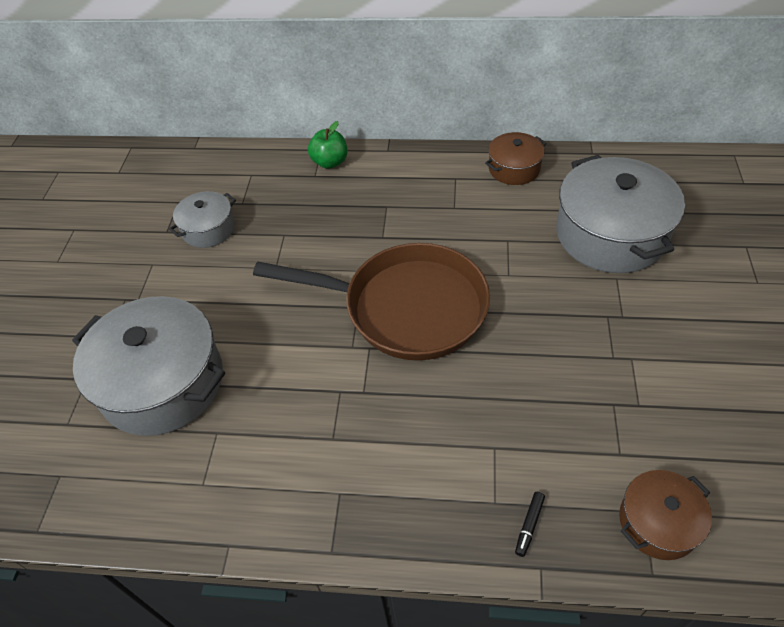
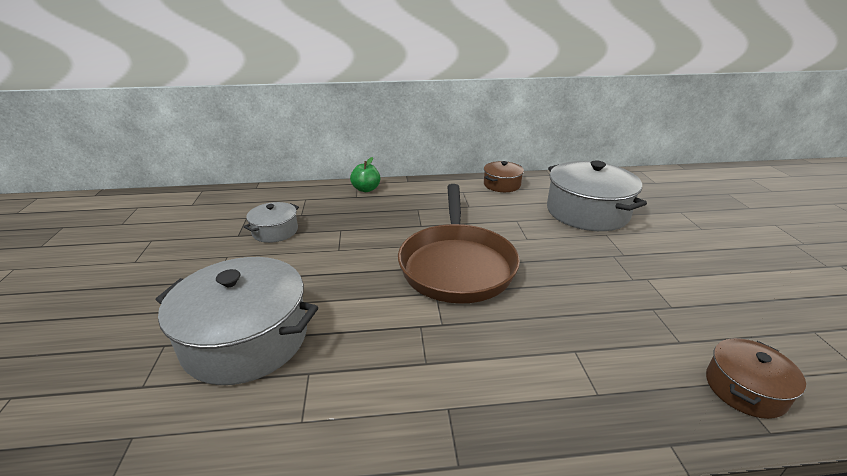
camera: 15 degrees left, 20 degrees down
(406, 308) = (456, 265): brown pan -> brown pan turned 90 degrees clockwise
(529, 525) = (638, 409): black marker -> none

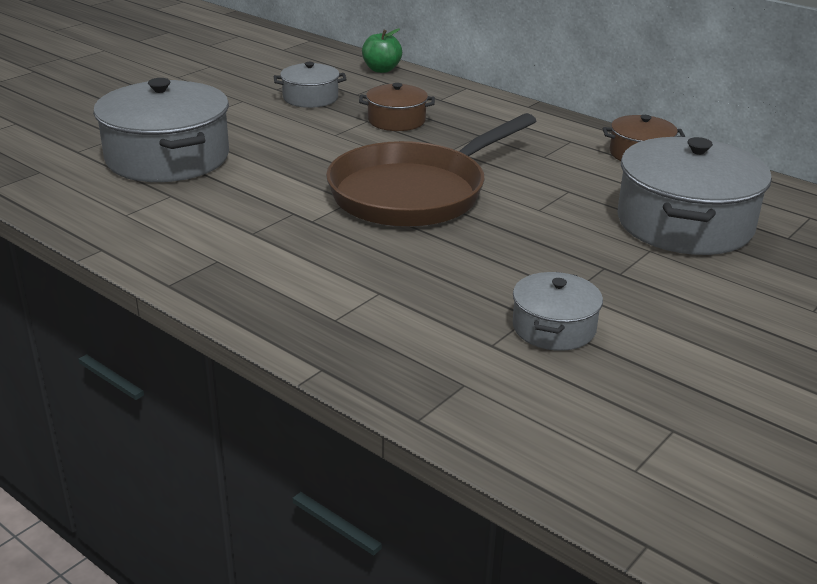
camera: 45 degrees right, 0 degrees up
(366, 189) = (464, 96): green apple -> green apple (381, 69)
(672, 308) = (554, 328): none -> grey pot
(745, 389) = (468, 396): brown pot -> brown pot (396, 120)

